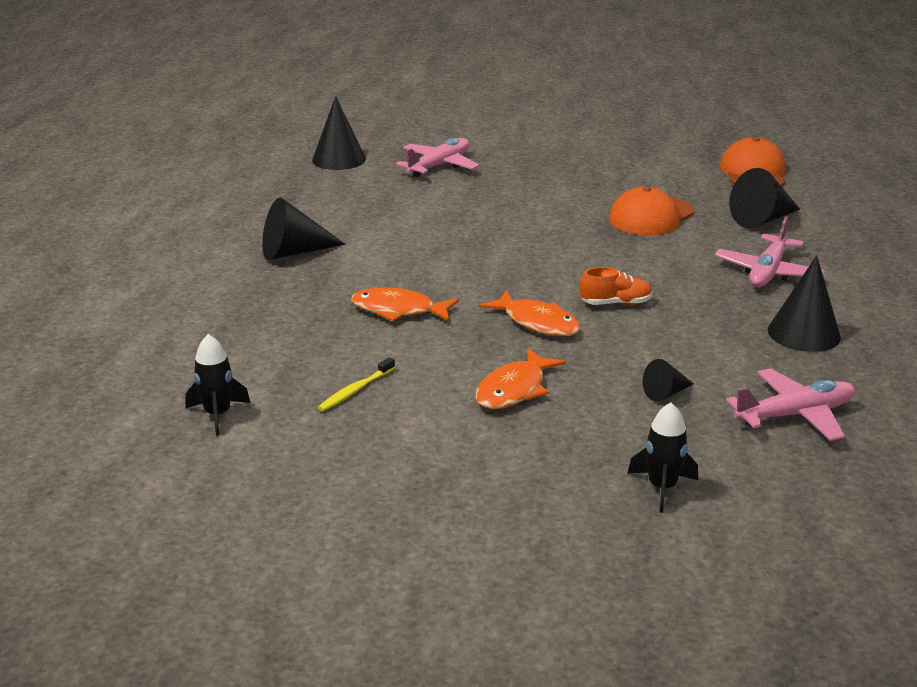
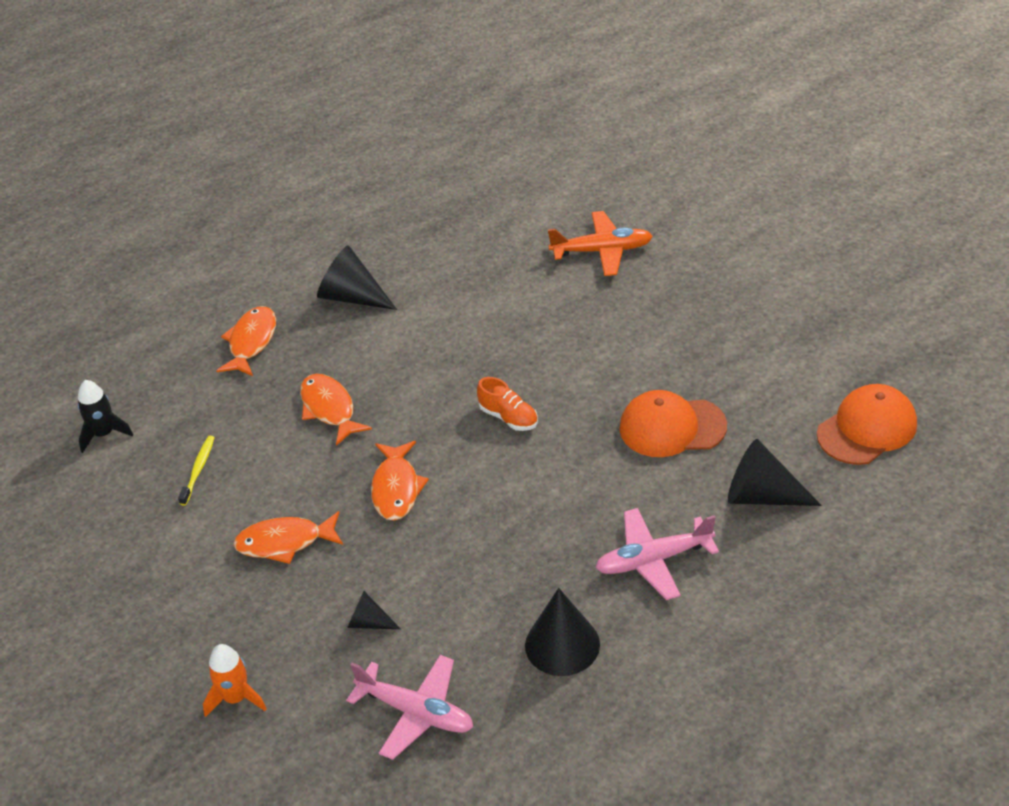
camera: 50 degrees right, 15 degrees up
(254, 307) = (251, 342): none -> orange fish
(339, 159) = (537, 195): black cone -> none
(355, 390) = (198, 470): yellow toothbrush -> yellow toothbrush turned 105 degrees clockwise
(439, 166) = (602, 251): pink plane -> orange plane
(615, 303) = (480, 508): orange shoe -> orange shoe (508, 417)
(662, 487) = (236, 698): black rocket -> orange rocket

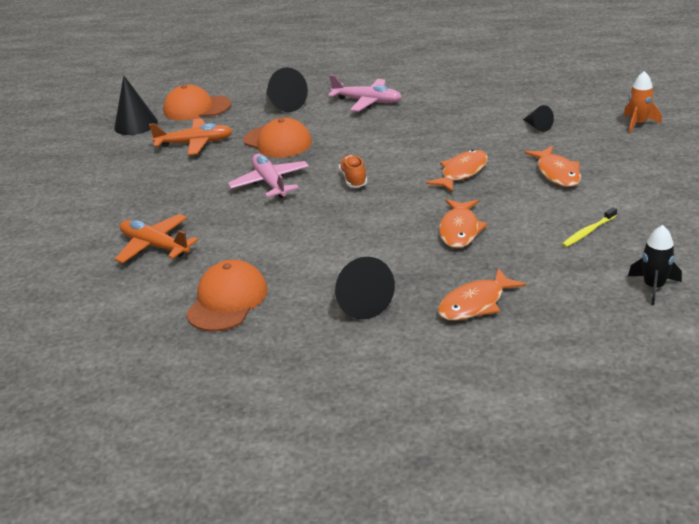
camera: 140 degrees left, 10 degrees down
(285, 542) = (557, 173): orange fish -> orange fish turned 45 degrees clockwise
(416, 713) = (544, 93): pink plane -> pink plane (270, 183)
(464, 244) = (227, 300): none -> orange cap
(562, 644) = (448, 91): black cone -> black cone (136, 124)
(767, 375) = (195, 143): none -> orange plane

